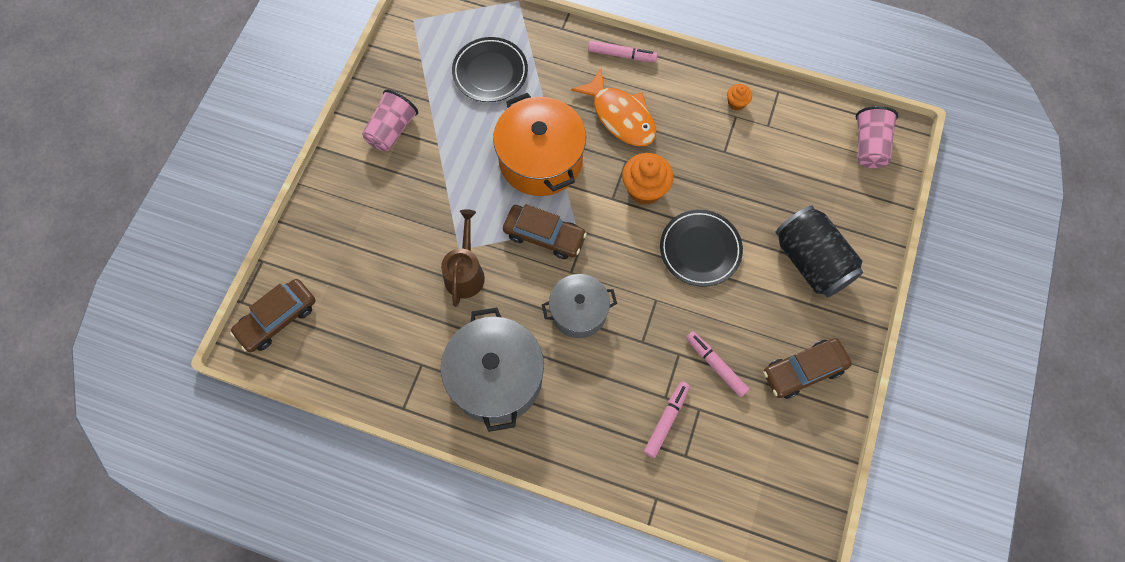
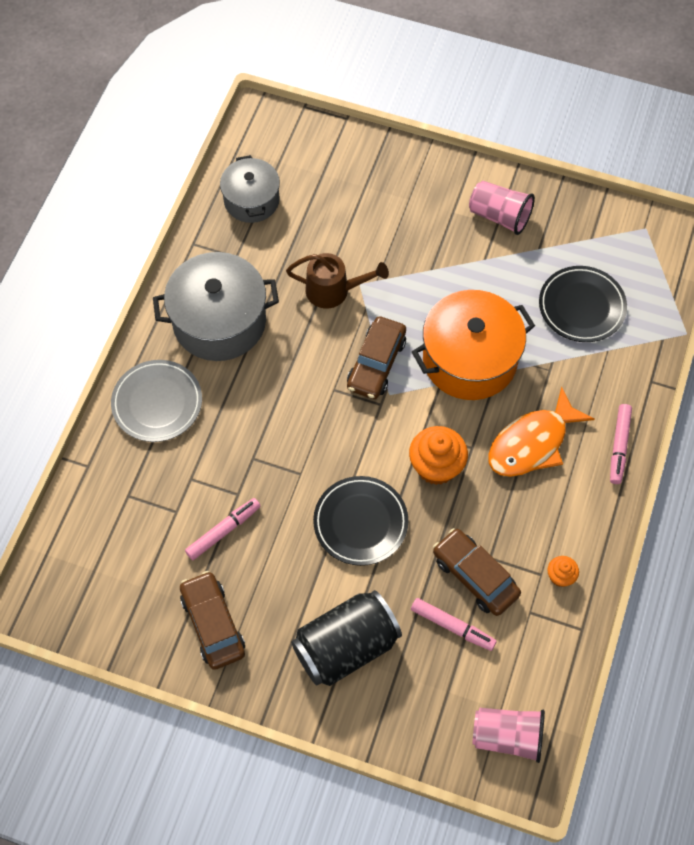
camera: 90 degrees right, 5 degrees down
(277, 319) = (286, 136): brown car -> brown car (475, 576)
(578, 312) = (288, 397): grey pot -> grey pot (251, 200)
(586, 434) = (157, 403): none -> grey plate
(666, 420) = (166, 479): pink marker -> pink marker (452, 626)

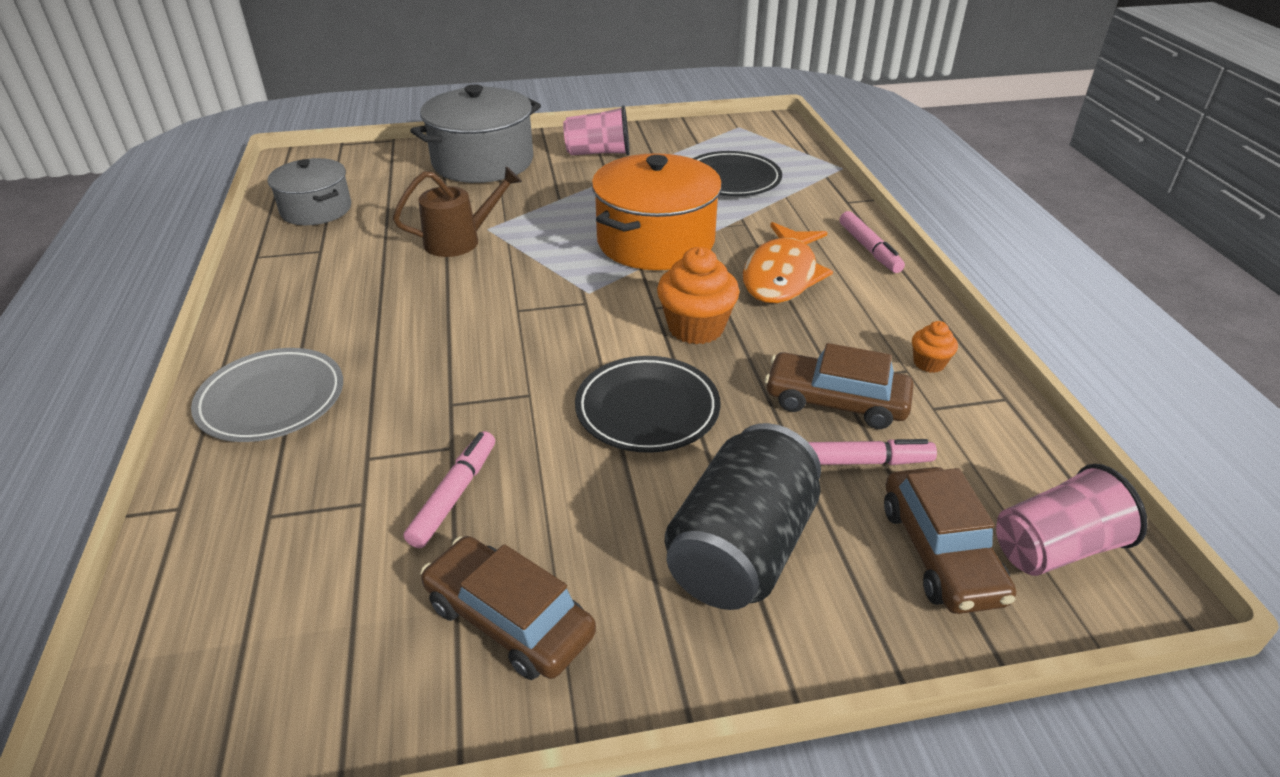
camera: 30 degrees left, 25 degrees down
(219, 321) = (326, 303): grey pot -> grey pot (483, 162)
(376, 363) = (553, 275): brown car -> brown car (940, 552)

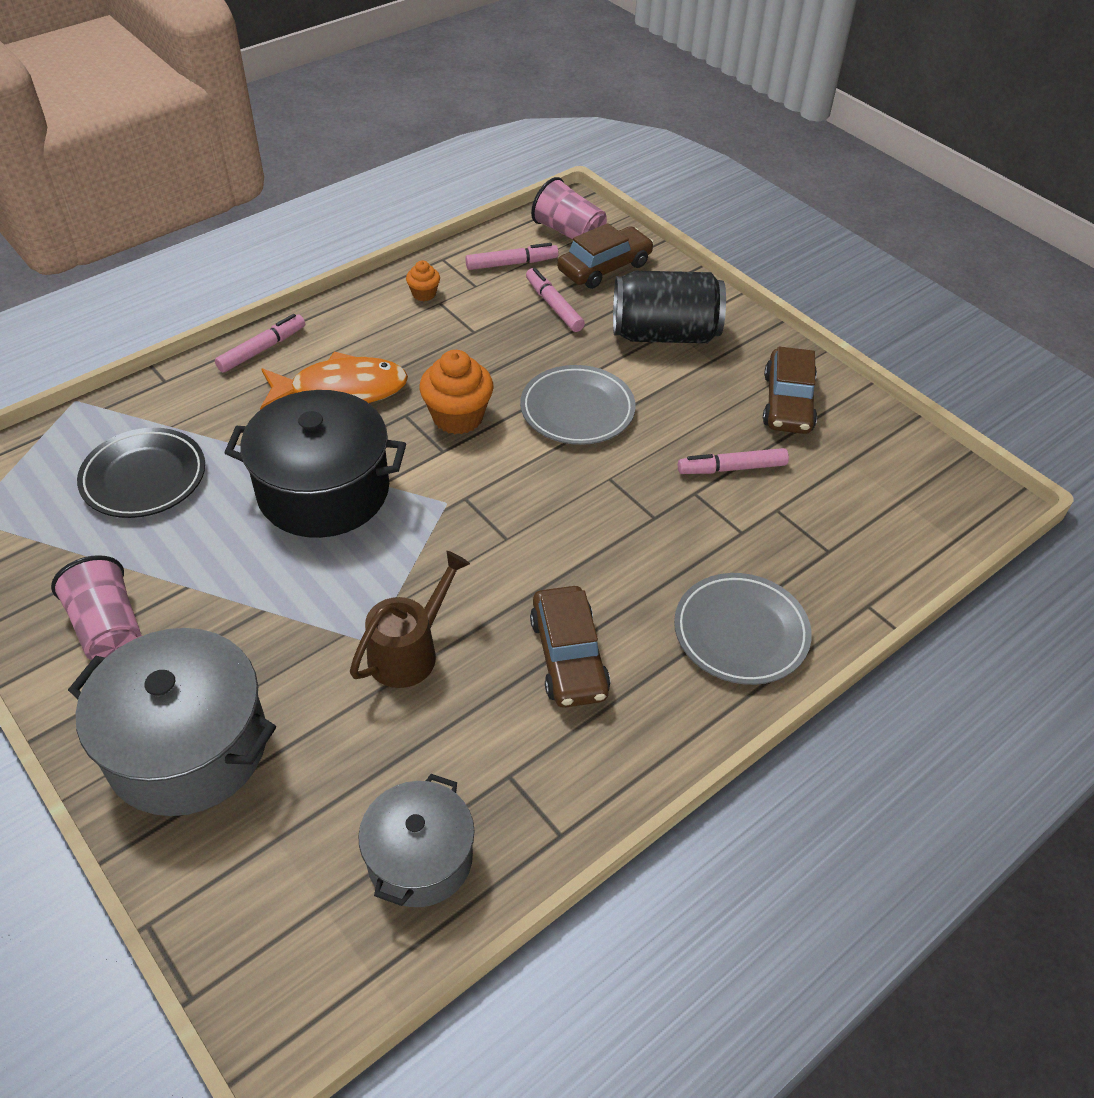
camera: 120 degrees left, 10 degrees up
(461, 240) = (410, 650): brown watering can -> brown watering can turned 90 degrees clockwise
(647, 409) = (577, 410): black plate -> grey plate
(655, 241) = (323, 490): orange pot -> black pot
(836, 402) = (500, 326): brown car -> brown car (568, 657)
(978, 456) = (511, 263): none -> pink marker

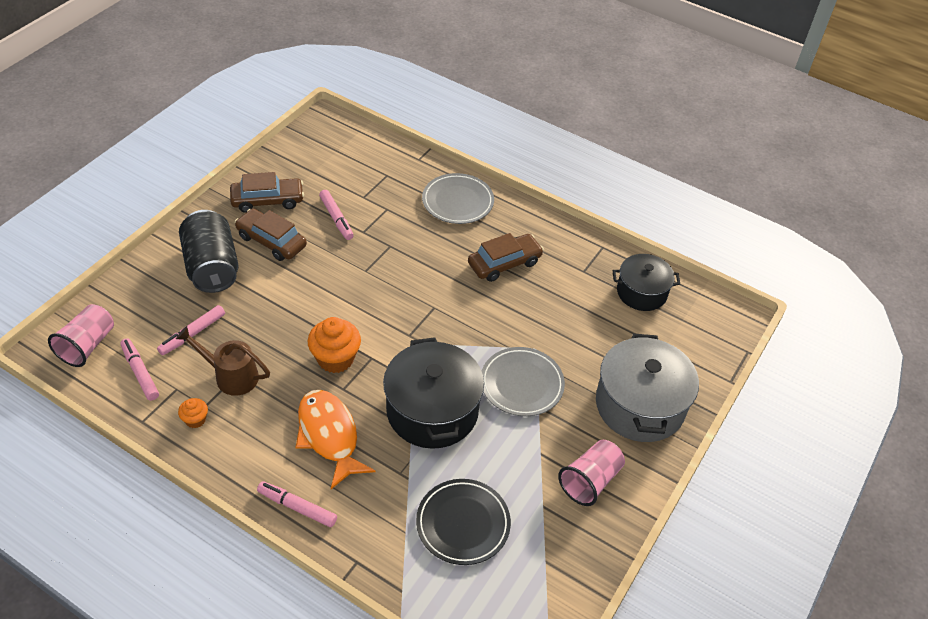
camera: 110 degrees left, 0 degrees up
(410, 650) = (533, 329): brown watering can -> brown watering can (230, 376)
(420, 858) = (641, 292): grey pot -> black pot
(577, 410) = (307, 297): grey plate -> grey plate (521, 384)
(604, 267) = (134, 314): brown car -> brown car (271, 241)

